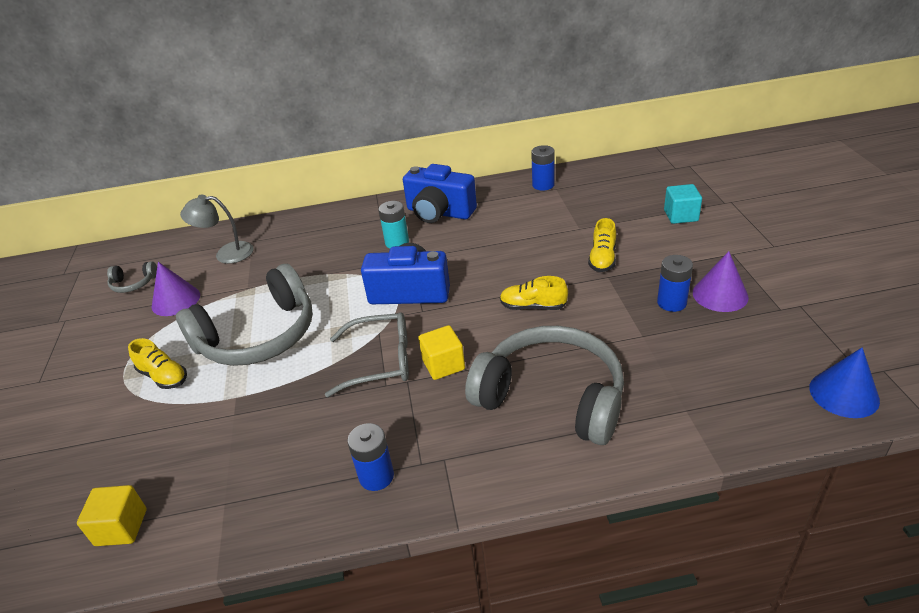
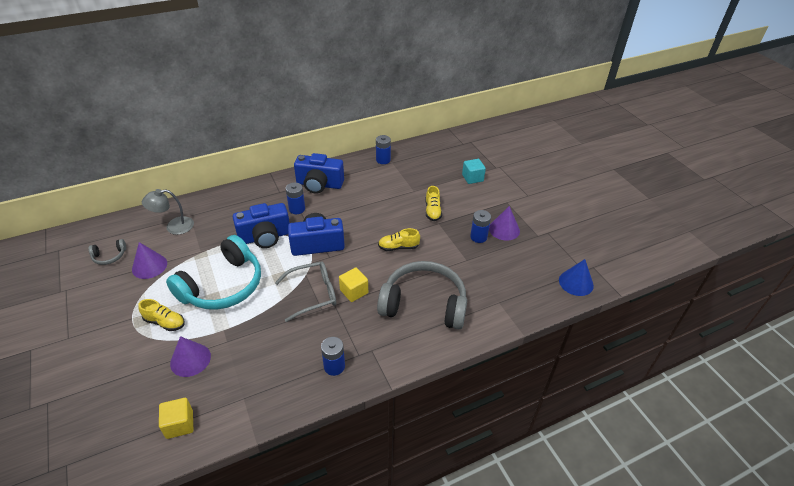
camera: 20 degrees left, 5 degrees up
(175, 433) = (190, 359): none -> purple cone
(258, 336) = (223, 286): grey headphones -> turquoise headphones
(340, 276) = (265, 237): none -> blue camera
(397, 242) = (297, 209): turquoise battery -> blue battery

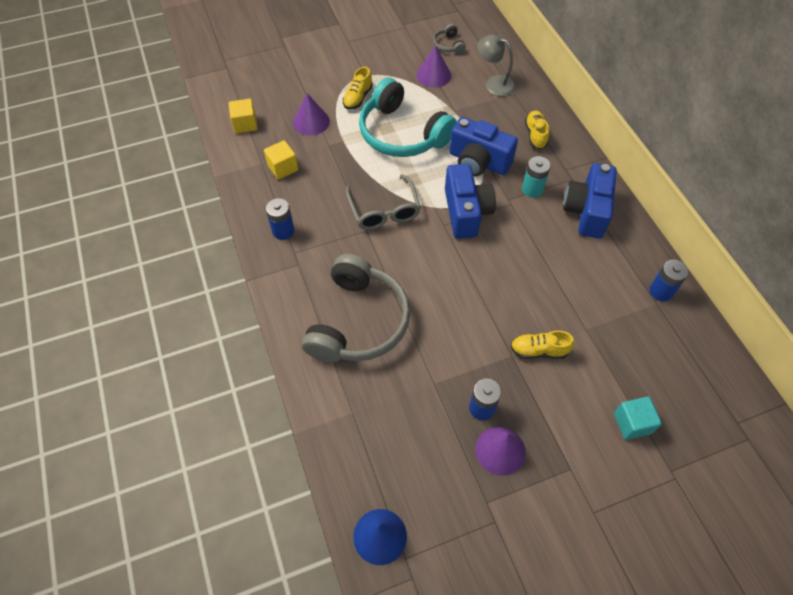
camera: 95 degrees right, 15 degrees up
(174, 227) = (494, 83): grey lamp -> grey lamp turned 45 degrees counterclockwise
(265, 237) = (478, 162): blue camera -> blue camera turned 45 degrees counterclockwise
(297, 209) = (532, 189): blue battery -> turquoise battery
(354, 291) = (384, 249): yellow cube -> yellow cube (283, 168)
(398, 247) = (460, 300): yellow shoe -> yellow shoe (535, 135)

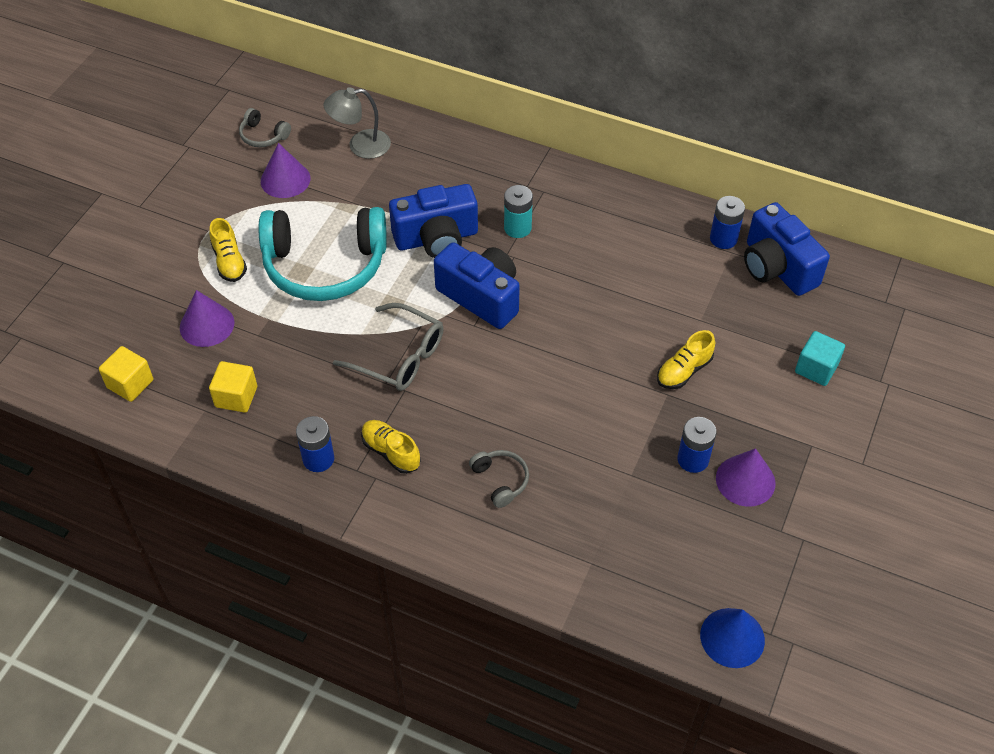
camera: 45 degrees left, 5 degrees down
(358, 321) = (500, 480): grey headphones -> grey headphones, size x0.41
(535, 135) = (461, 171): yellow shoe -> yellow shoe (391, 452)
(586, 211) = (588, 213): blue camera -> blue camera (777, 267)

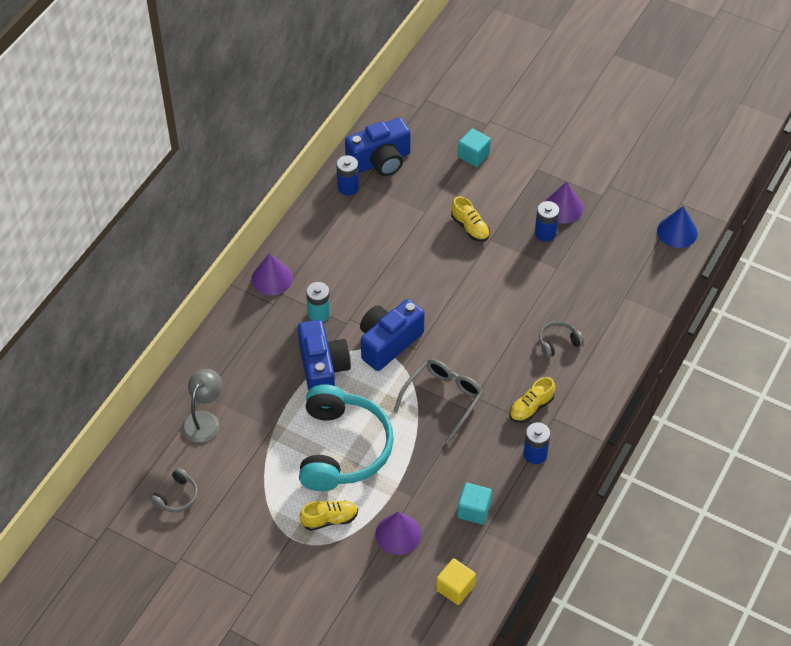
camera: 85 degrees left, 0 degrees up
(236, 397) = (473, 510): yellow cube -> turquoise cube
(285, 179) = (237, 478): purple cone -> purple cone (272, 278)
(360, 146) = (204, 420): grey lamp -> grey lamp turned 150 degrees counterclockwise

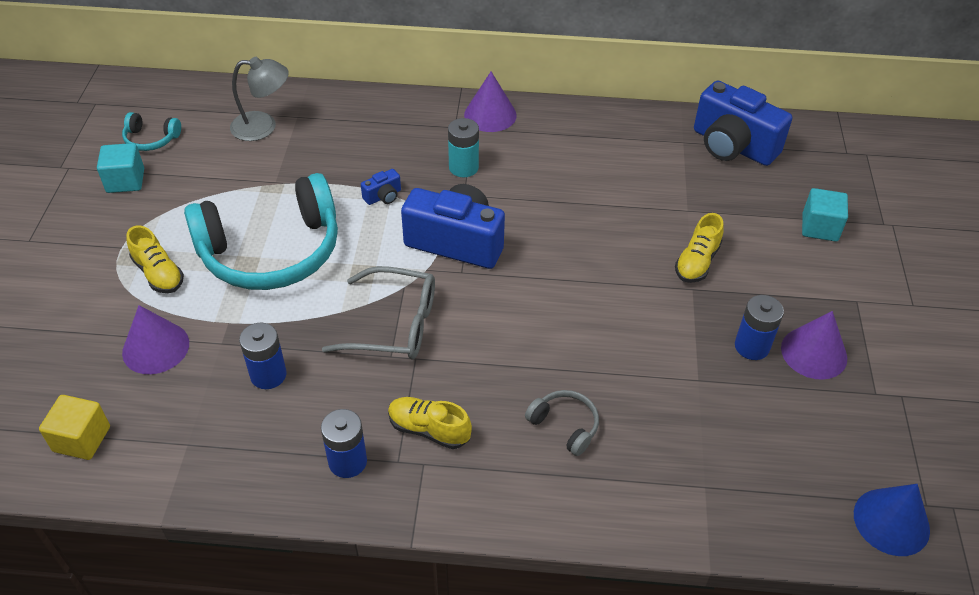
camera: 65 degrees right, 5 degrees down
(177, 496) = (151, 139): grey headphones -> turquoise headphones
(323, 369) = (383, 196): blue camera -> blue camera, size x0.42
(348, 187) = (669, 132): blue battery -> blue battery (268, 375)
(473, 510) = (221, 418): turquoise cube -> turquoise cube (125, 181)

